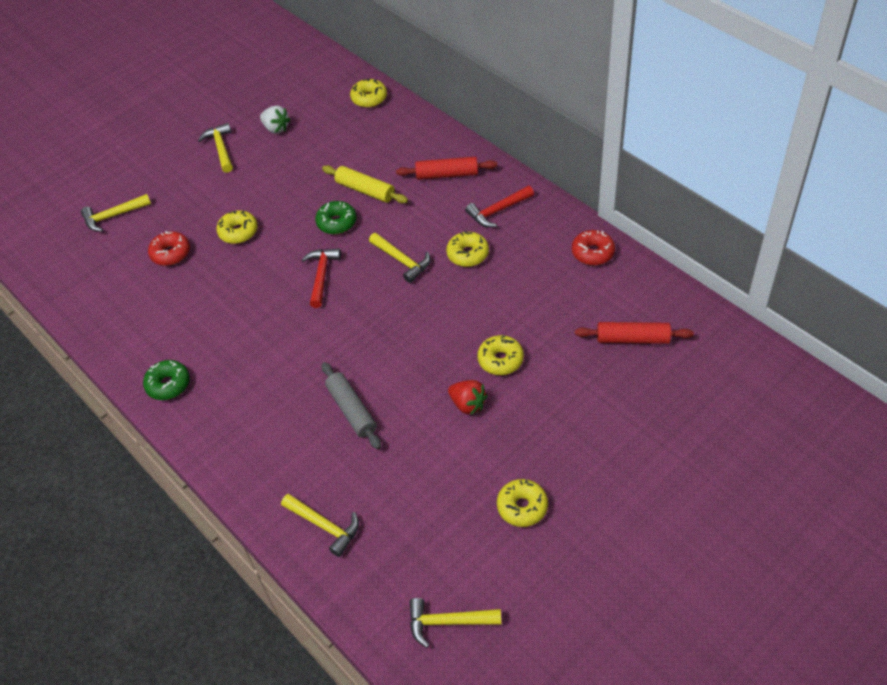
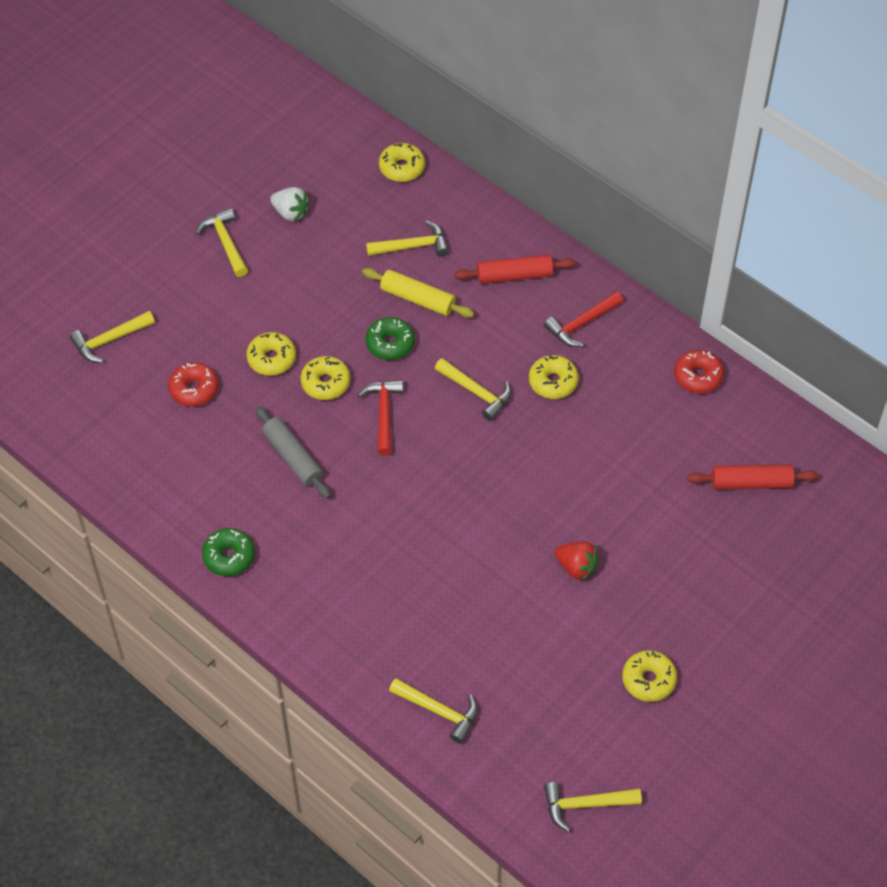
camera: 10 degrees left, 5 degrees up
(351, 410) = (447, 579): grey rolling pin -> grey rolling pin (293, 458)
(368, 152) = (413, 246): none -> yellow hammer
(500, 360) = (606, 513): yellow donut -> yellow donut (325, 383)

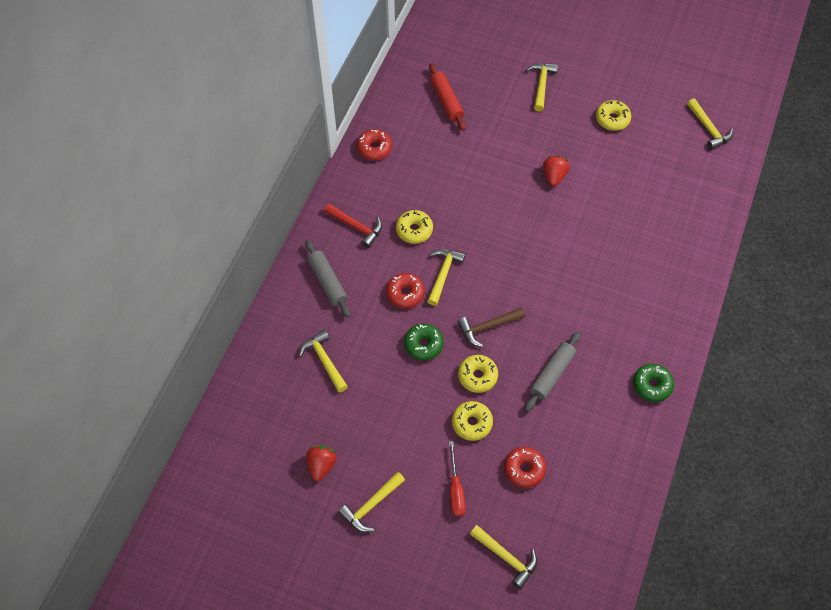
camera: 110 degrees left, 5 degrees up
(204, 320) = (455, 490): none -> red screwdriver
(290, 213) = (321, 465): white strawberry -> red strawberry
(384, 414) = (487, 327): red hammer -> brown hammer
(402, 168) = (245, 396): yellow donut -> none
(418, 299) = (374, 340): yellow rolling pin -> none
(439, 711) = (693, 219): yellow hammer -> yellow hammer (541, 85)
(466, 346) = (405, 294): none -> red donut
(514, 275) = (328, 282): red rolling pin -> grey rolling pin

